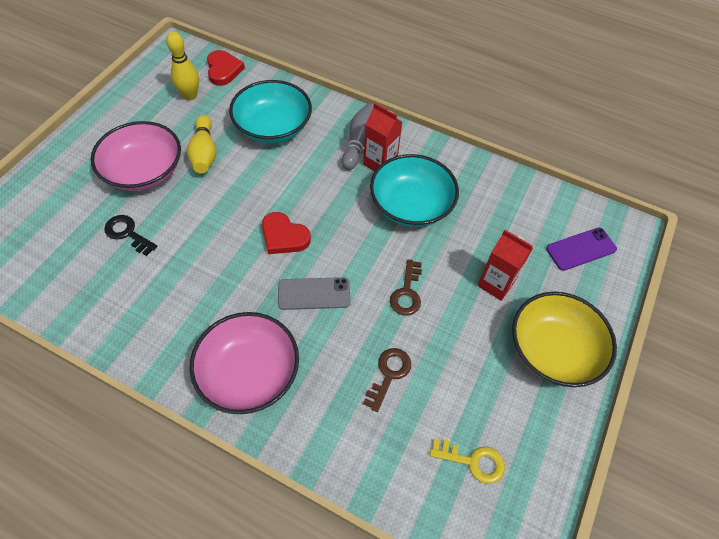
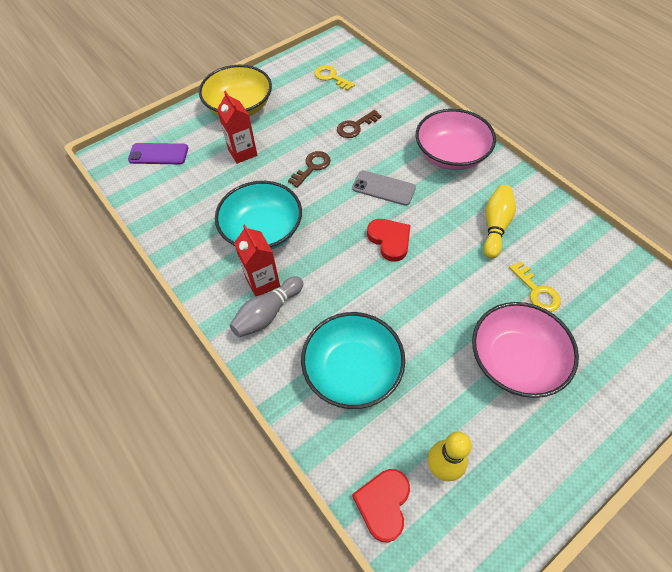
camera: 150 degrees left, 0 degrees up
(127, 233) = (537, 291): black key -> yellow key
(204, 153) = (442, 362): yellow bowling pin -> yellow bowling pin (495, 226)

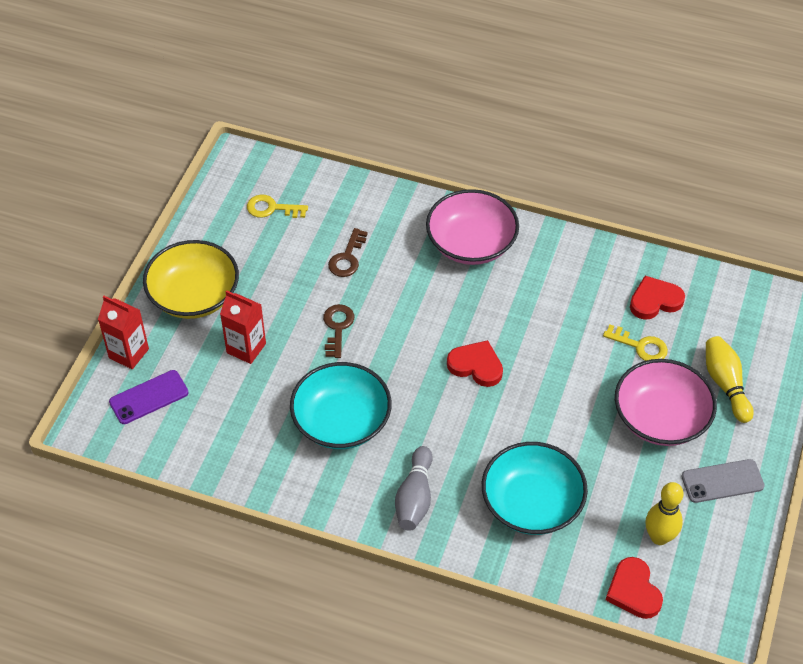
camera: 35 degrees left, 5 degrees down
(262, 282) = (385, 471): red carton -> red carton (129, 353)
(383, 188) = (430, 314): grey phone -> grey phone (722, 481)
(495, 226) = (564, 301): yellow bowling pin -> yellow bowling pin (725, 384)
(574, 261) = (655, 301): none -> red heart

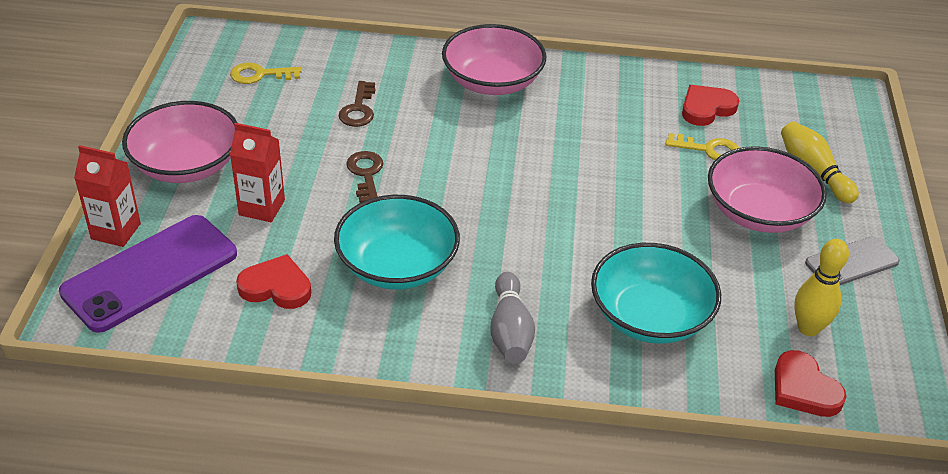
camera: 15 degrees left, 10 degrees down
(149, 397) = (150, 273): purple phone -> purple phone, size x1.77
(194, 295) = (186, 165): yellow bowl -> pink bowl
(476, 366) = (537, 190): red heart -> red heart (276, 287)

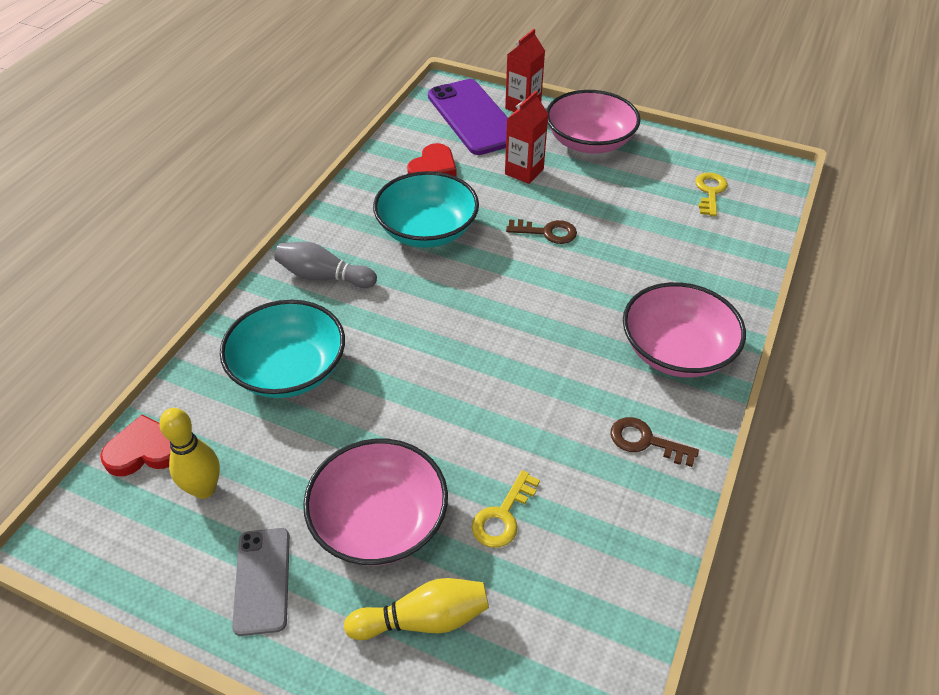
camera: 110 degrees right, 5 degrees up
(358, 109) = (644, 243): brown key -> brown key (645, 441)
(706, 108) = (584, 548): red heart -> none

